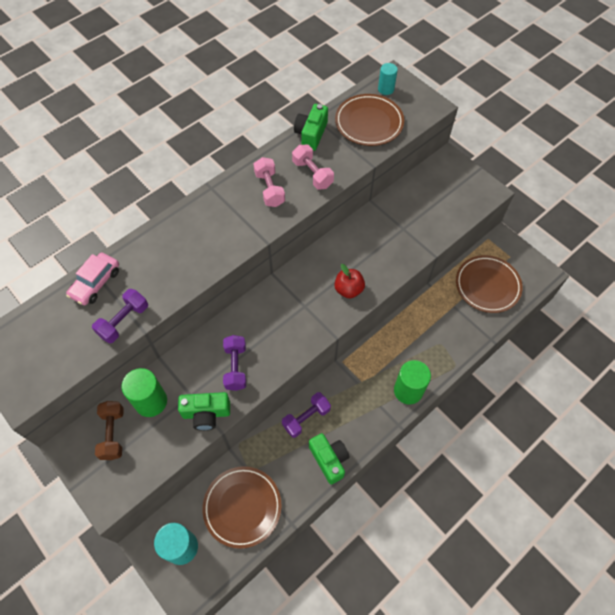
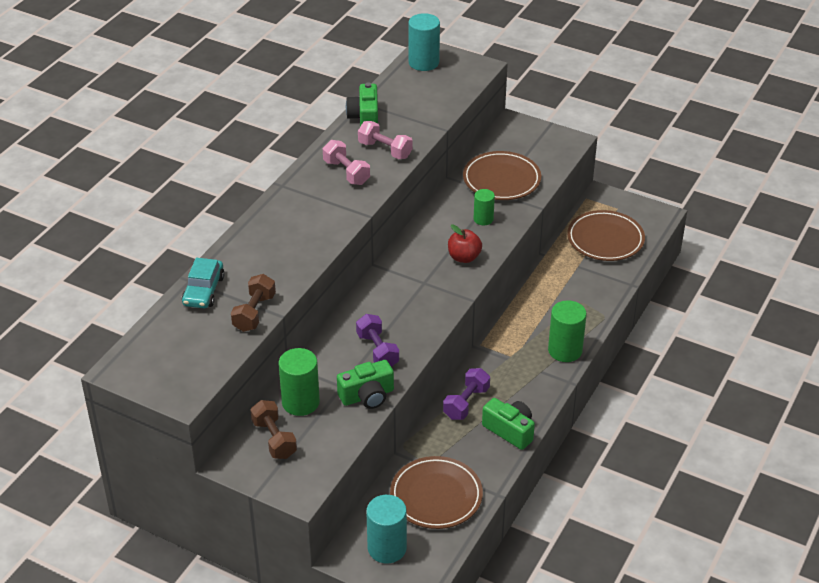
camera: 20 degrees left, 20 degrees down
(96, 283) = (204, 291): pink car -> turquoise car
(124, 321) = (254, 313): purple dumbbell -> brown dumbbell
(369, 123) = (421, 95): brown plate -> brown plate (501, 180)
(381, 253) = (483, 219): none -> green cylinder
(386, 89) = (423, 62): turquoise cylinder -> turquoise cylinder, size x1.65

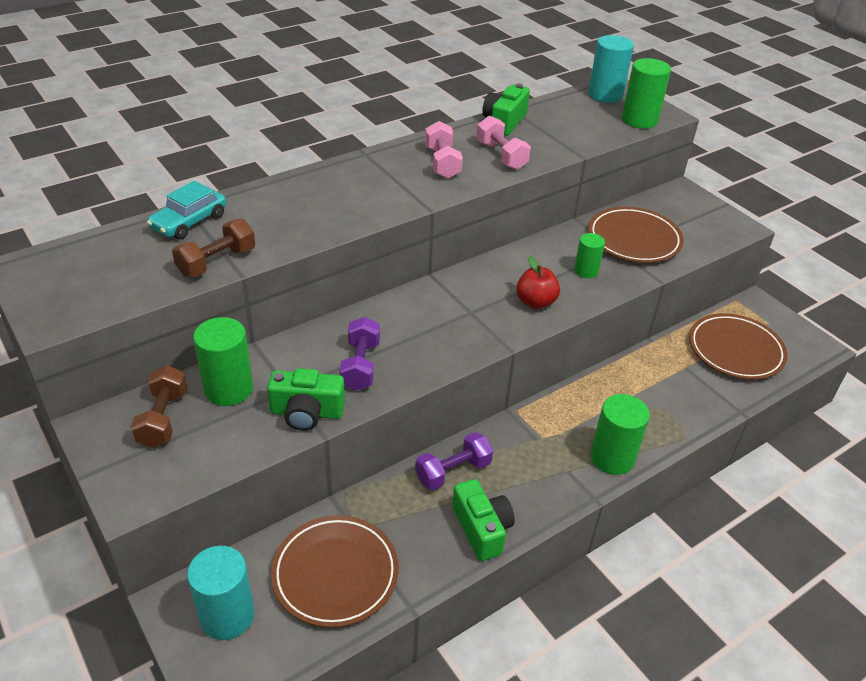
camera: 25 degrees right, 0 degrees up
(464, 79) = (639, 120): none -> green cylinder

